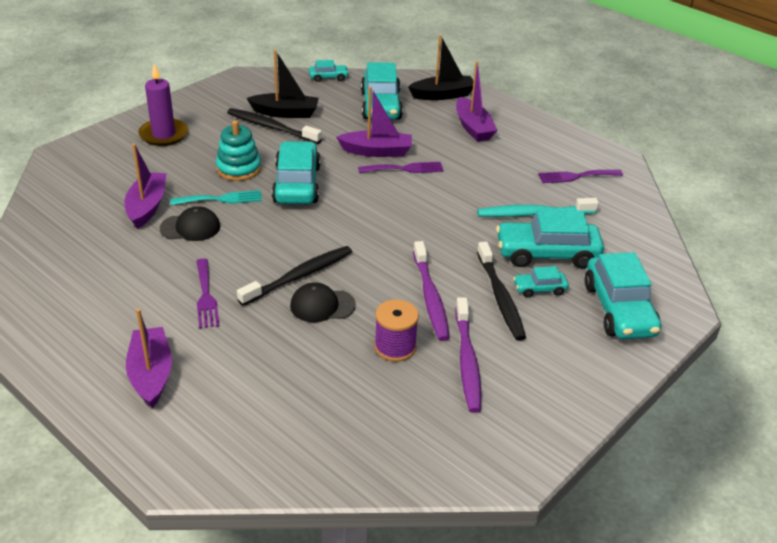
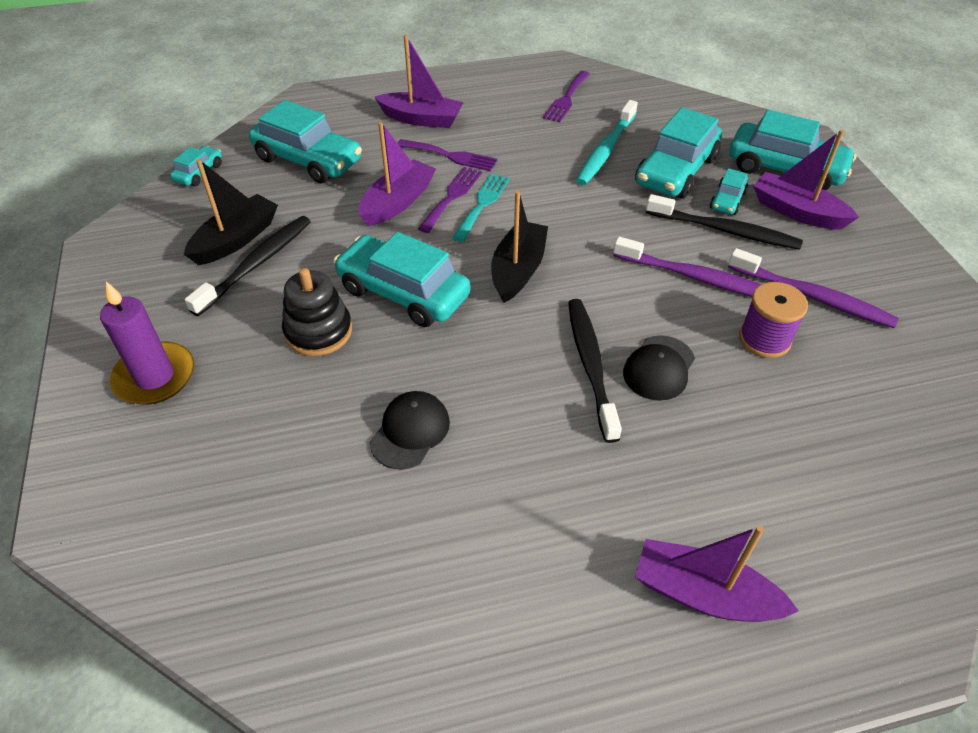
camera: 55 degrees left, 10 degrees up
(147, 207) = (320, 462): purple boat -> purple boat (797, 212)
(206, 296) = (573, 472): purple fork -> purple fork (451, 156)
(221, 199) = (372, 375): turquoise fork -> turquoise fork (482, 204)
(239, 168) = (318, 331): turquoise stacking toy -> black stacking toy
(272, 127) = (256, 264): black toothbrush -> black toothbrush turned 150 degrees clockwise
(442, 95) = (337, 110): black boat -> black boat (518, 270)

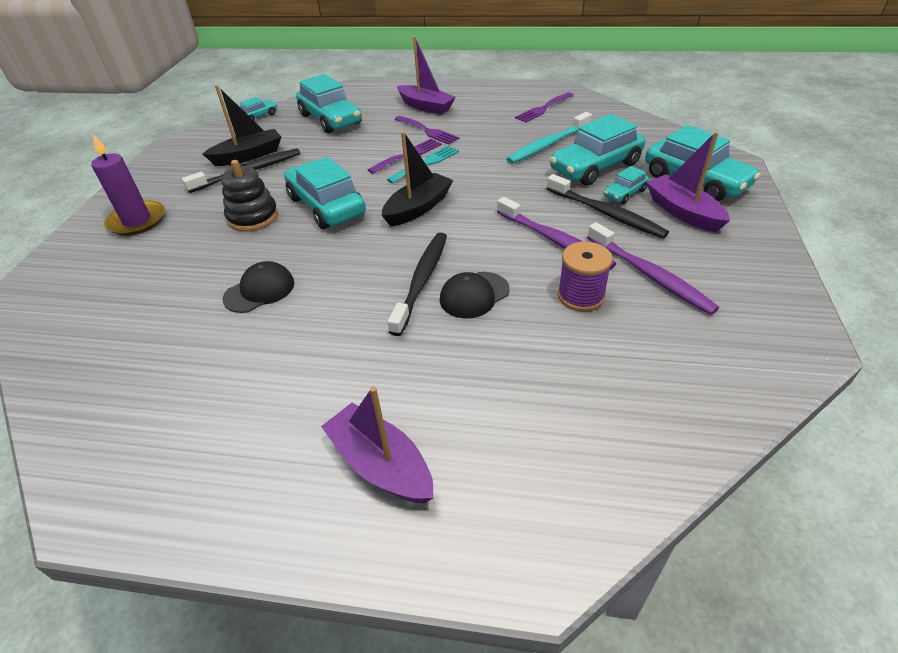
camera: 25 degrees right, 5 degrees down
(398, 202) = (368, 152): purple boat -> none

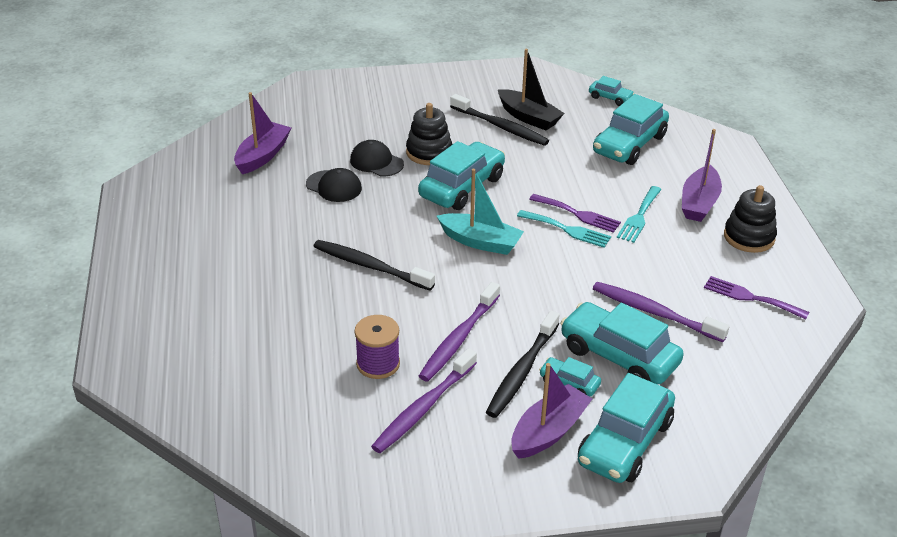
camera: 70 degrees right, 5 degrees down
(137, 221) = (402, 97): purple candle -> none
(381, 464) = (180, 287): purple boat -> purple boat (263, 156)
(418, 208) = (480, 242): black boat -> turquoise boat
(421, 281) = (370, 266): black toothbrush -> black toothbrush turned 150 degrees counterclockwise
(428, 131) = (639, 217): purple fork -> turquoise fork
(474, 295) = (361, 300): black cap -> black cap (376, 162)
(476, 97) = (749, 237): none -> black stacking toy
(548, 144) = (655, 313): turquoise toothbrush -> purple toothbrush

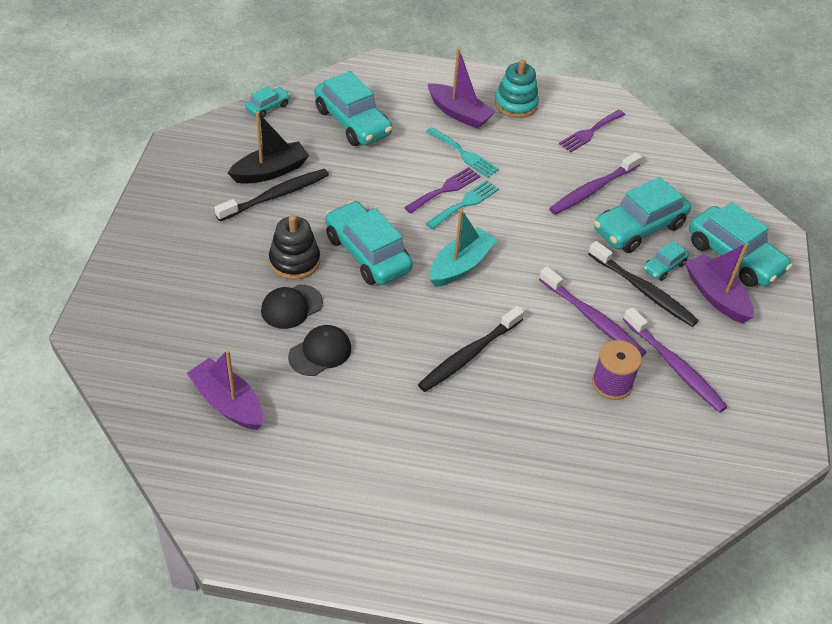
camera: 75 degrees left, 10 degrees up
(749, 237) = (516, 104): black stacking toy -> turquoise stacking toy

